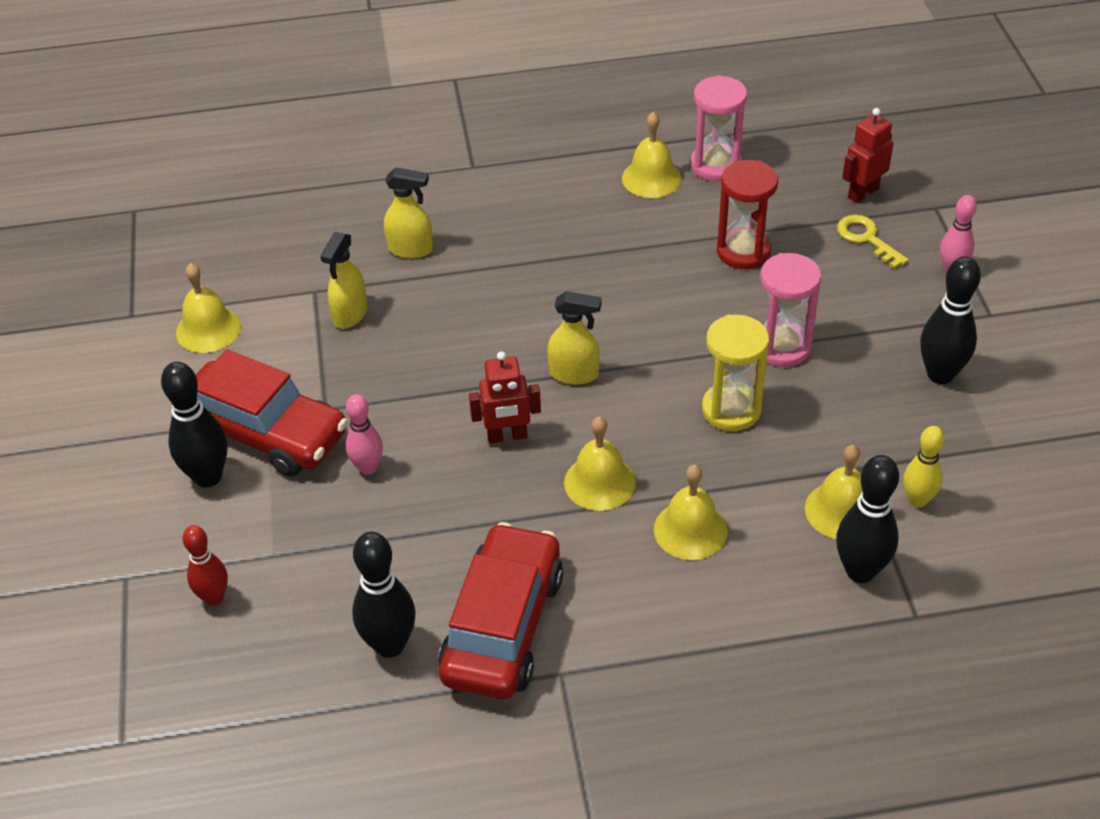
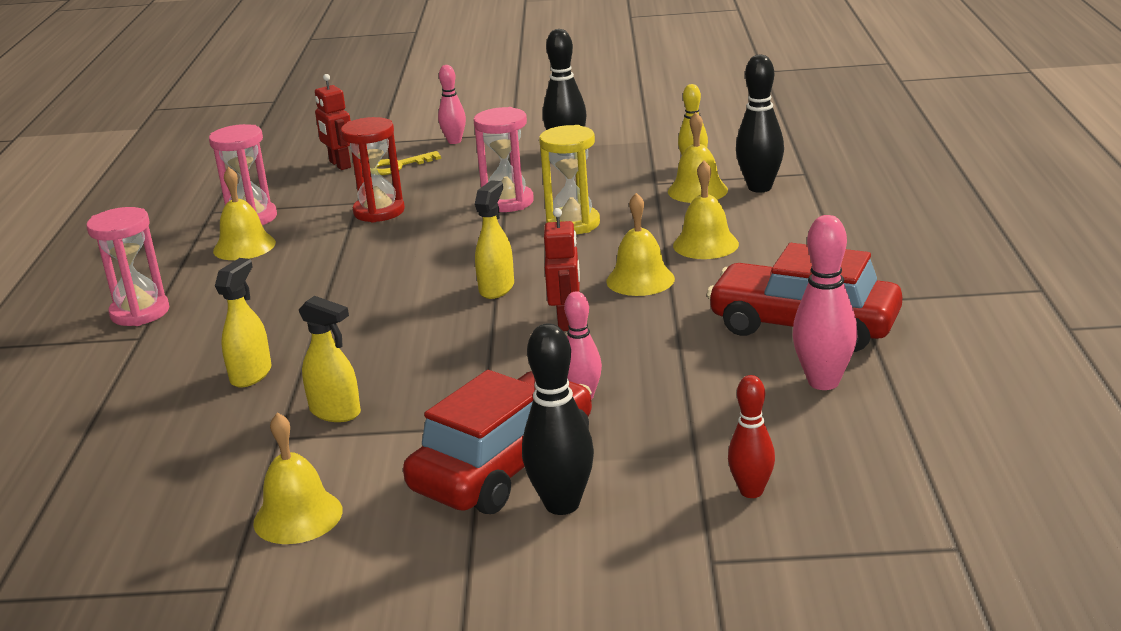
camera: 80 degrees left, 20 degrees down
(390, 645) = (823, 382): black bowling pin -> pink bowling pin
(516, 153) = (140, 312): none -> pink hourglass

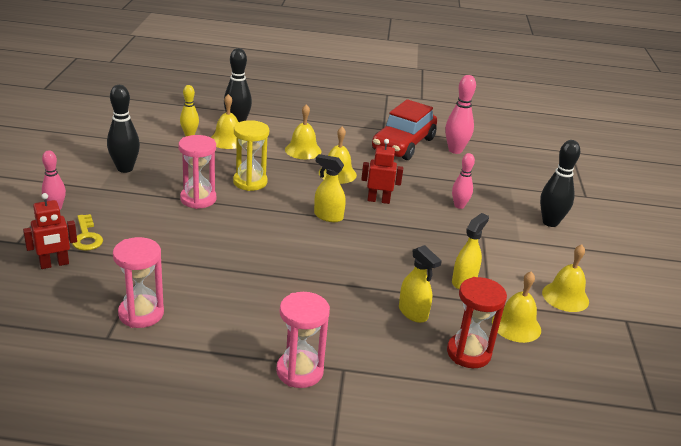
camera: 90 degrees left, 5 degrees up
(244, 246) = (200, 317): yellow bell -> yellow bell (516, 325)
(251, 374) = (413, 313): yellow spray bottle -> yellow spray bottle turned 150 degrees counterclockwise
(379, 211) = (175, 250): red hourglass -> red hourglass (468, 353)
(504, 465) = (519, 233): red car -> none
(751, 491) = (538, 180): red bowling pin -> none

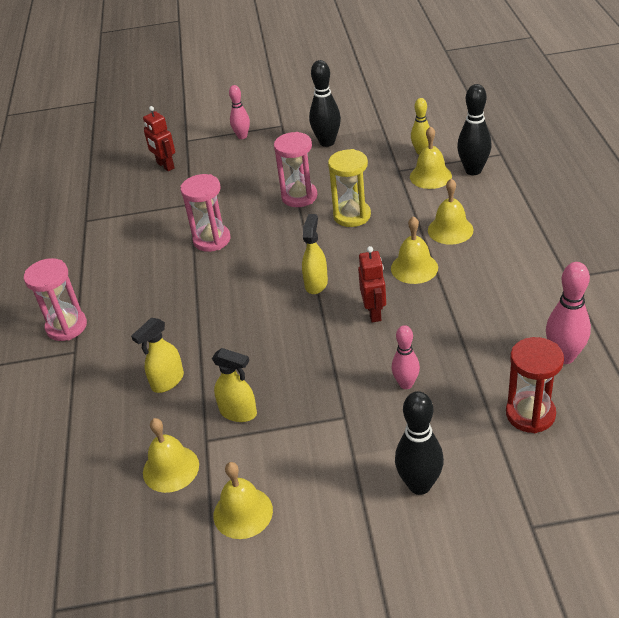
camera: 85 degrees right, 10 degrees up
(86, 237) = (208, 165): yellow key -> none
(141, 314) = (117, 225): pink hourglass -> pink hourglass (212, 240)
(403, 144) = (537, 304): red car -> none
(468, 353) = (115, 434): red hourglass -> red hourglass (530, 414)

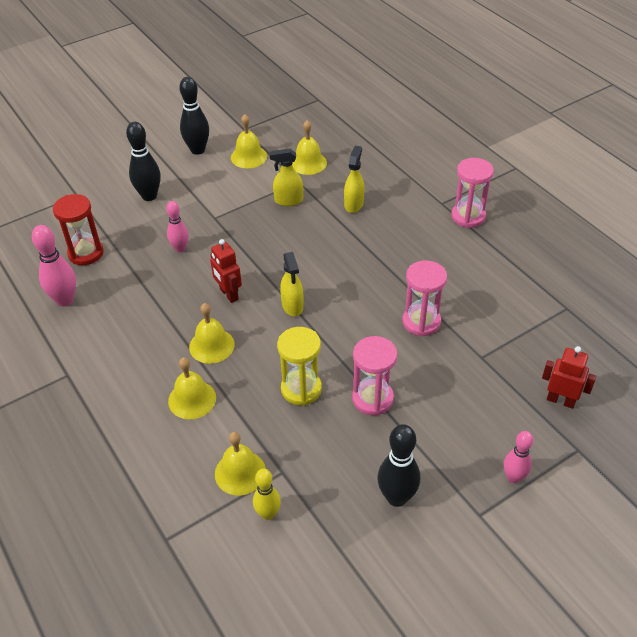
camera: 150 degrees right, 5 degrees up
(473, 170) = (192, 497): black bowling pin -> black bowling pin (197, 150)

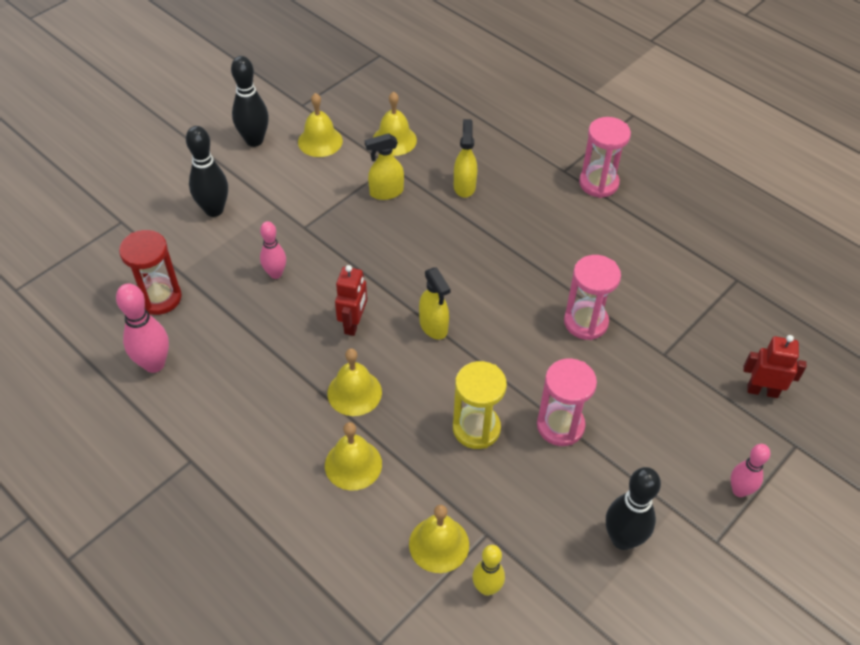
camera: 15 degrees left, 5 degrees up
(228, 294) = (353, 324): red robot -> red robot turned 120 degrees counterclockwise

